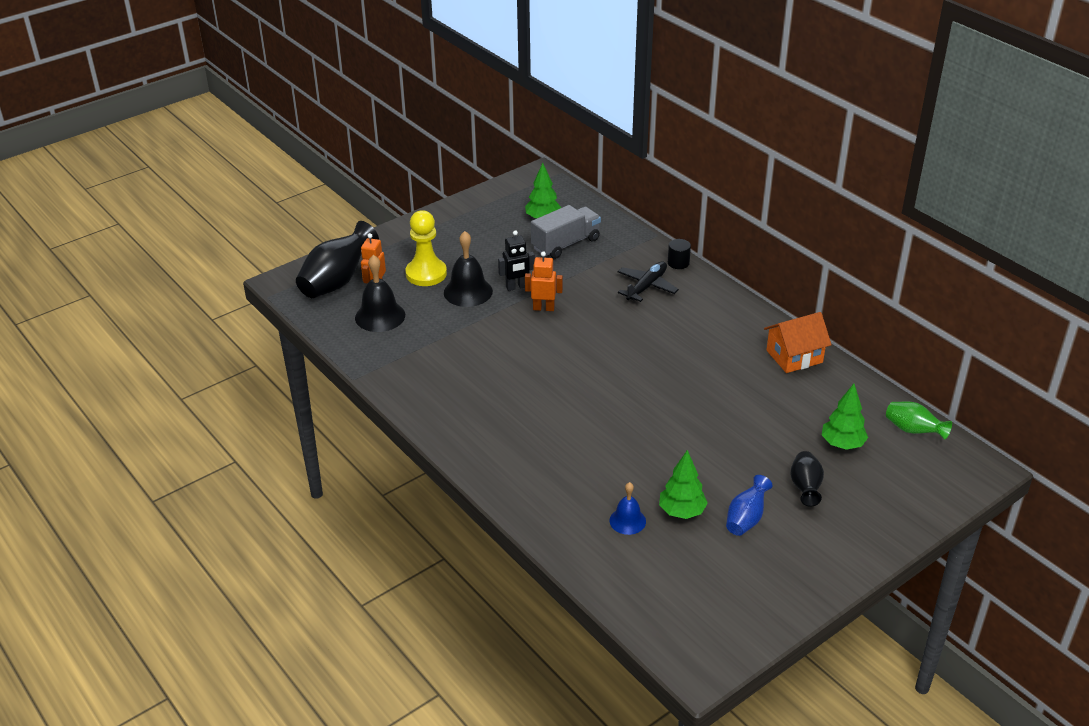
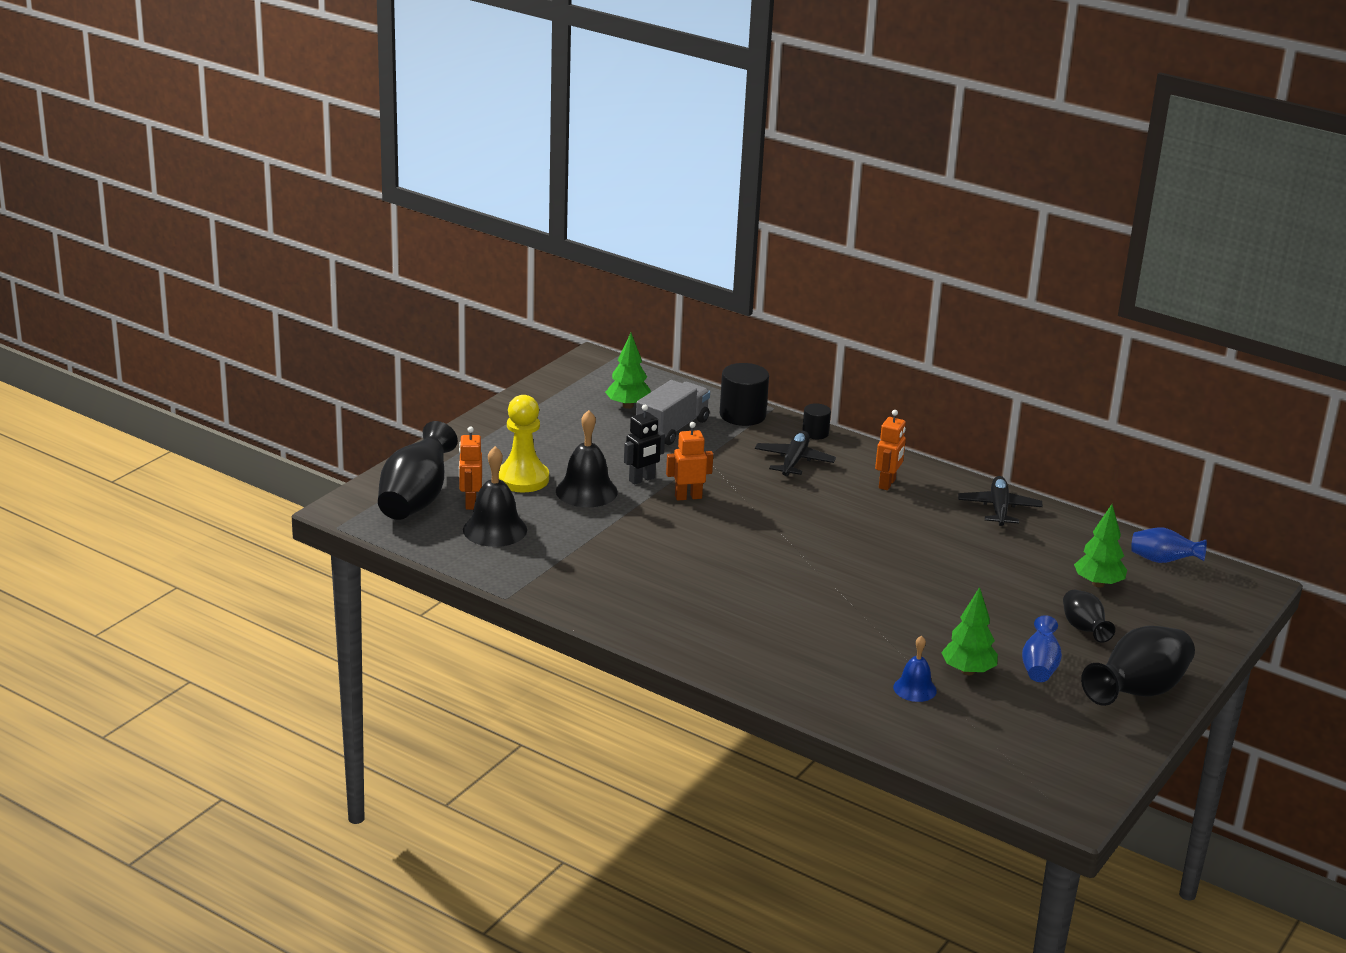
camera: 20 degrees left, 10 degrees down
(628, 238) = (742, 415): none -> black cylinder
(712, 319) = (887, 484): none -> orange robot
(794, 356) = (999, 508): orange house -> black plane
(819, 560) = (1137, 693): none -> black vase
(913, 430) = (1163, 561): green vase -> blue vase

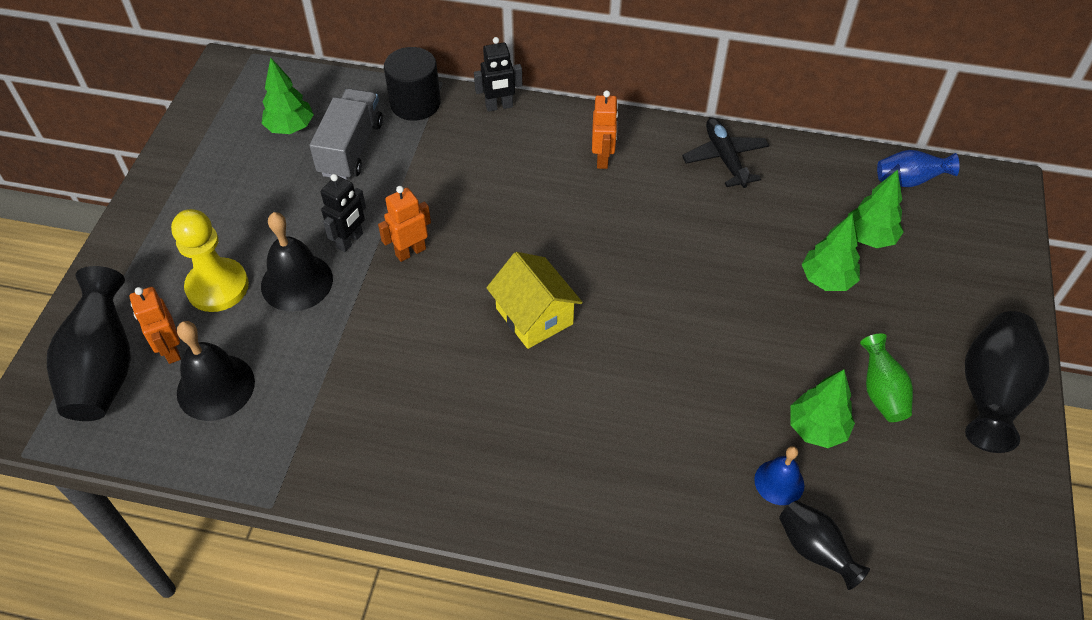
camera: 20 degrees left, 25 degrees up
(769, 555) = (534, 316): none -> yellow house
(794, 461) = (496, 156): black plane -> none
(815, 433) = (499, 106): black cylinder -> black robot
(1039, 597) = (827, 280): none -> green tree
(1039, 667) = (881, 392): blue vase -> green vase
(1084, 629) = (892, 314): black vase -> black vase (815, 550)

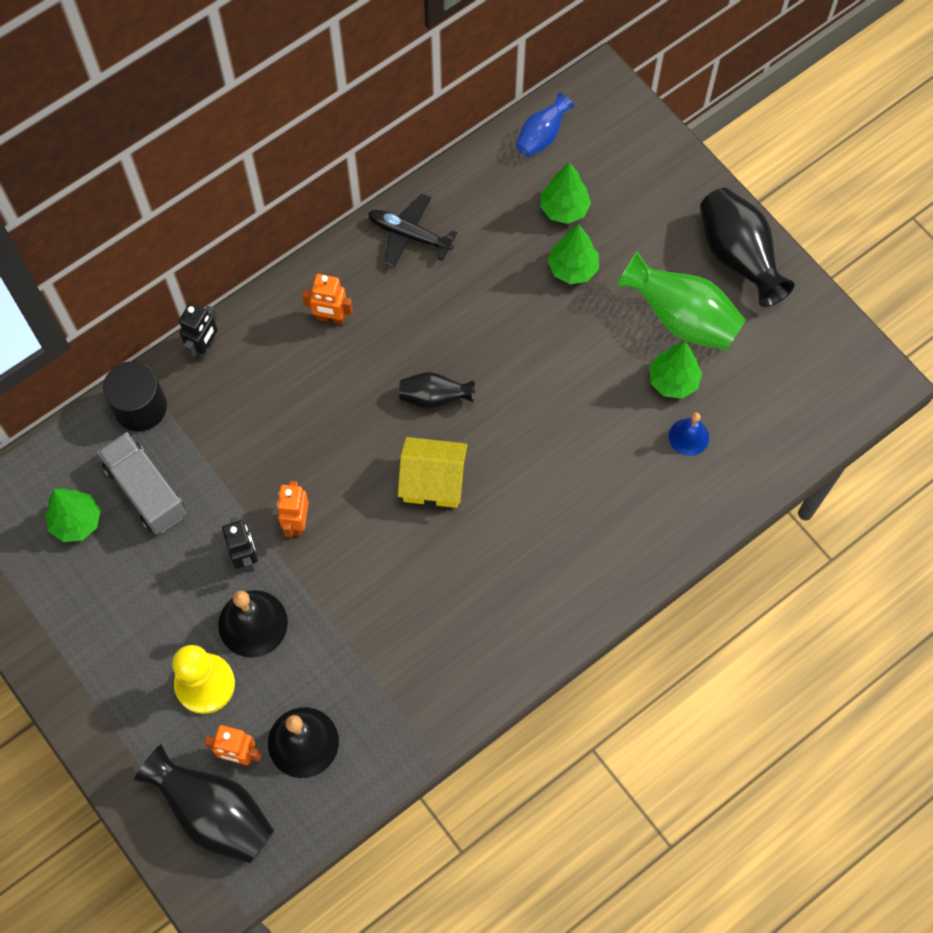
camera: 50 degrees left, 15 degrees up
(602, 159) = (331, 318): orange robot -> orange robot turned 150 degrees clockwise
(815, 550) = (747, 457): black vase -> black vase (434, 397)
(881, 392) = (681, 318): green vase -> green vase, size x1.76

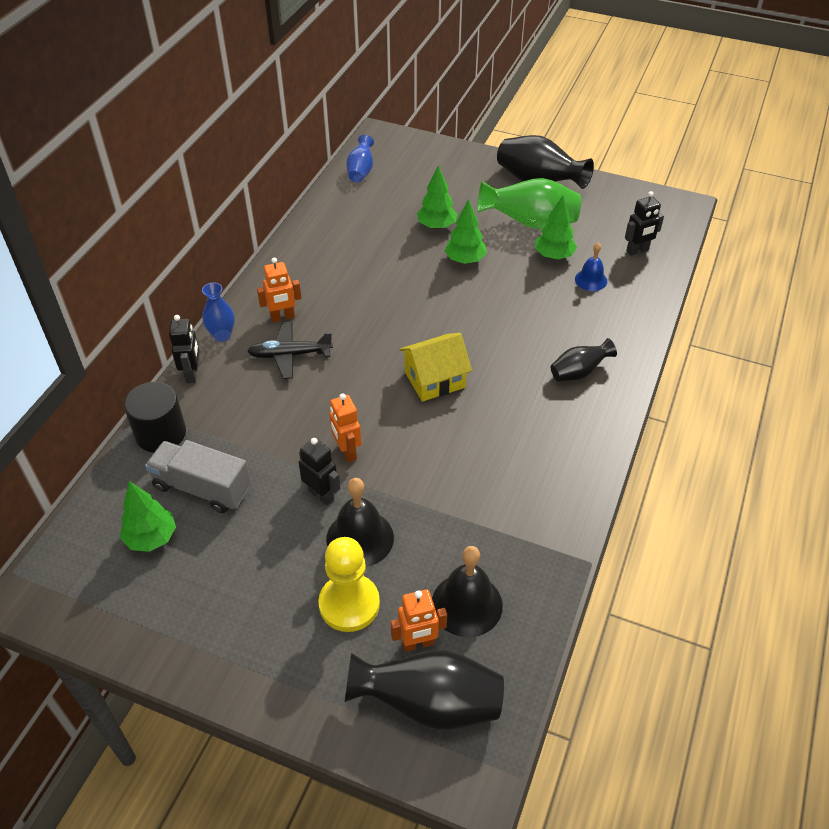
camera: 30 degrees left, 20 degrees down
(258, 311) = (222, 335): none -> blue vase
(409, 235) = (307, 251): black plane -> black plane (290, 355)
(434, 397) = (396, 331): black vase -> black vase (579, 372)
(564, 209) = (405, 199): green tree -> green tree (465, 260)
(774, 422) = (637, 251): none -> black robot

